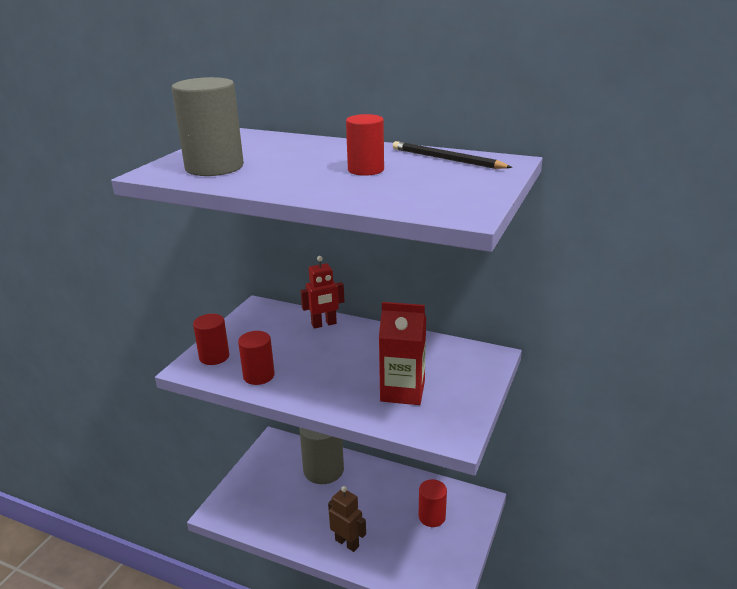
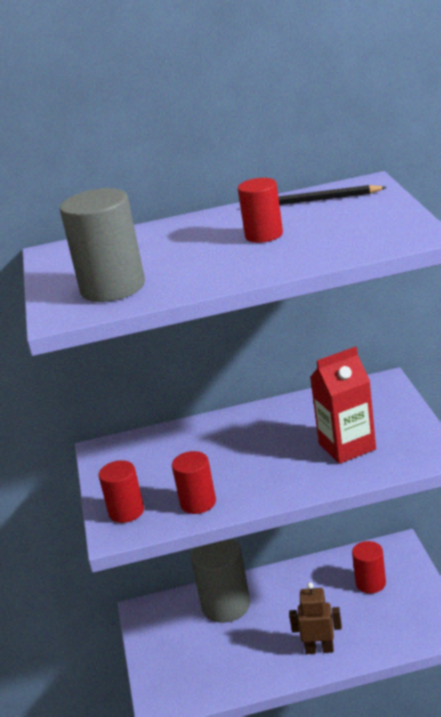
camera: 30 degrees left, 0 degrees up
(324, 324) = (195, 431): red robot -> none

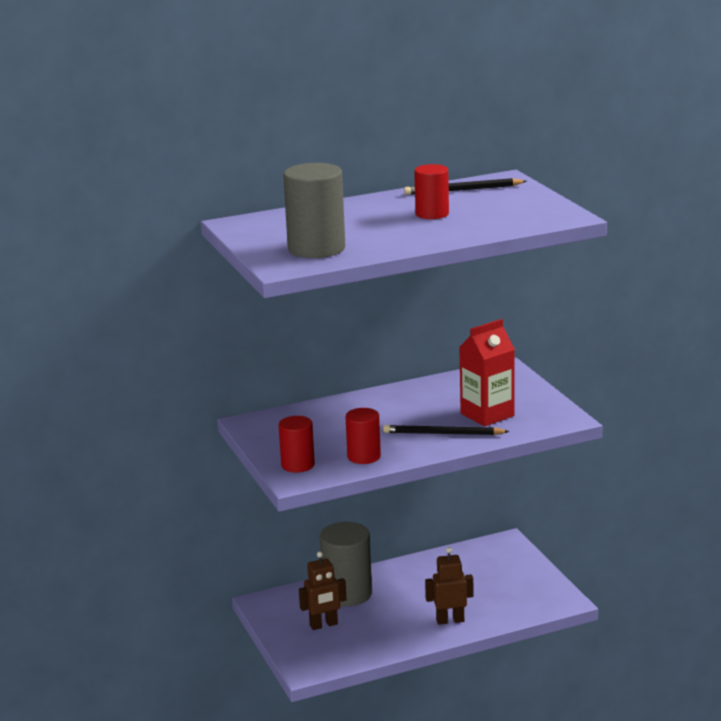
camera: 15 degrees left, 5 degrees down
(192, 646) = (323, 625): none -> brown robot
(291, 472) = (443, 433): none -> black pencil
(370, 583) = (486, 570): red cylinder -> none

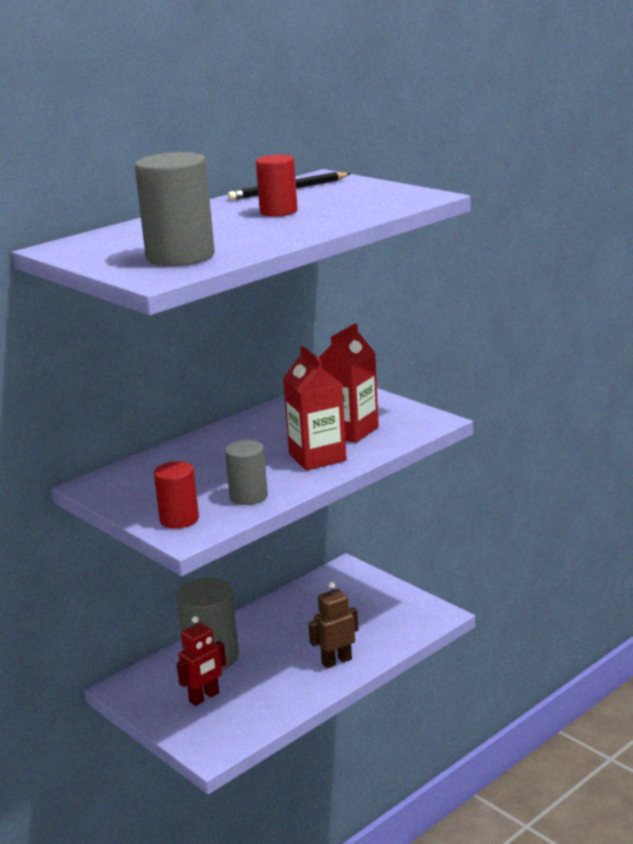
camera: 20 degrees left, 0 degrees up
(323, 625) = (204, 697): brown robot -> red robot
(364, 457) = (248, 496): red cylinder -> grey cylinder
(443, 433) = (317, 457): black pencil -> red carton

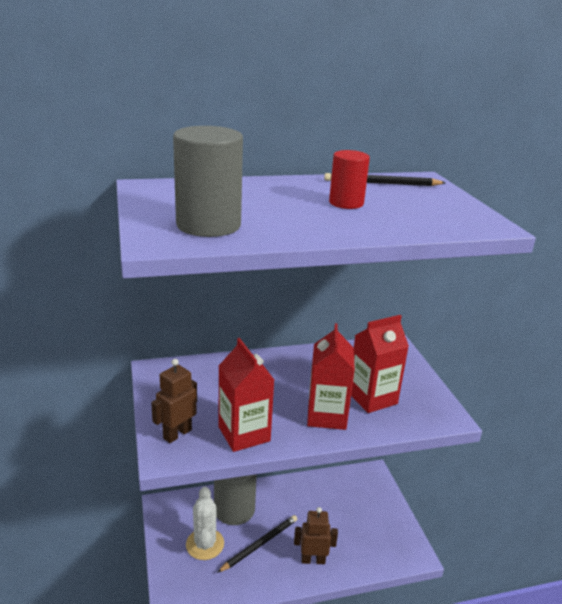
camera: 25 degrees right, 5 degrees up
(179, 519) = (177, 434): red cylinder -> brown robot
(204, 697) = (205, 544): red robot -> white cactus
(248, 496) = (244, 434): grey cylinder -> red carton
(267, 672) = (260, 544): none -> black pencil

